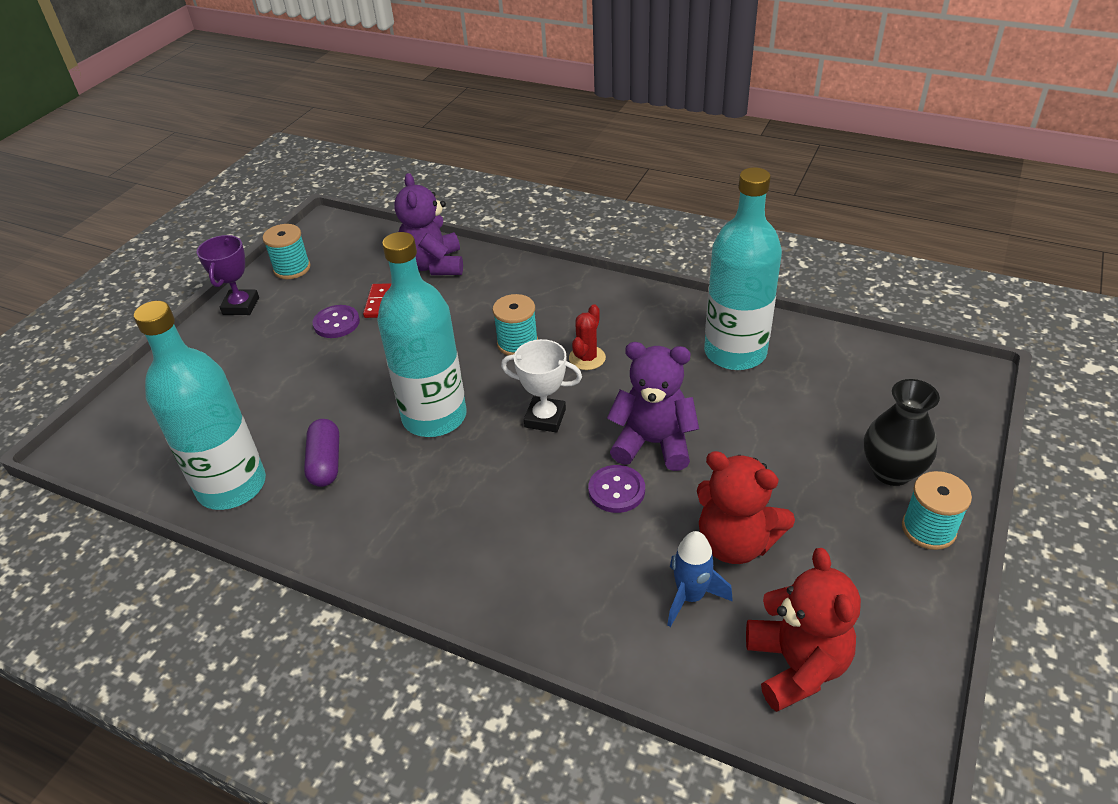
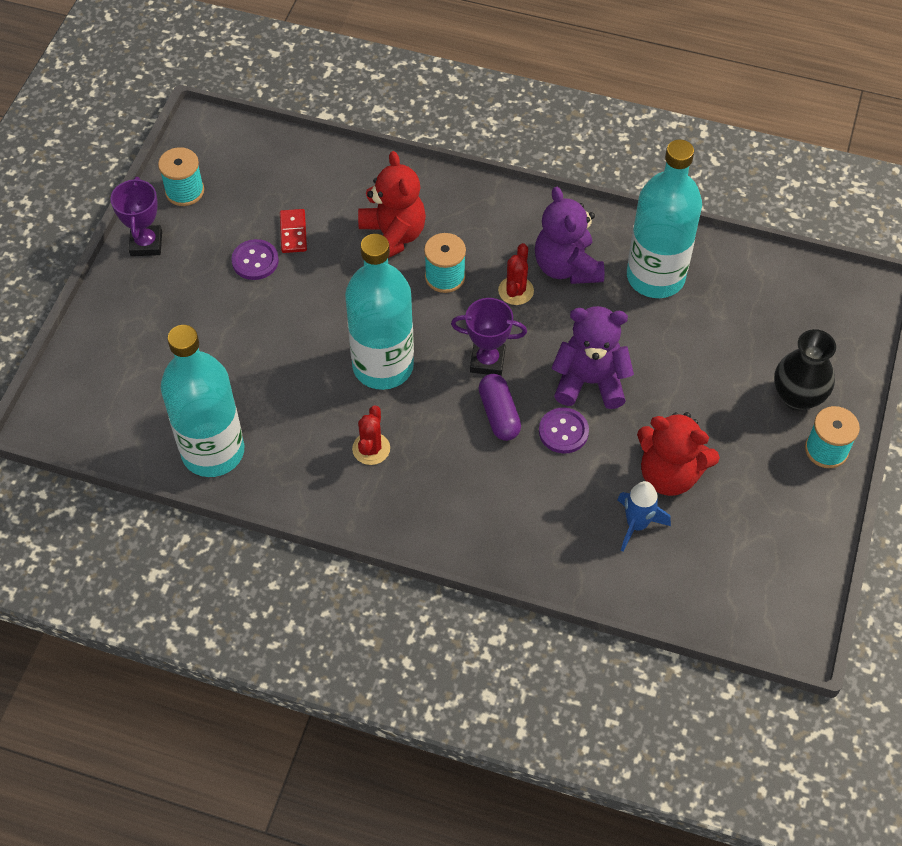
camera: 10 degrees left, 15 degrees up
(325, 462) = (293, 421): purple capsule -> purple capsule (499, 414)
(399, 494) = (371, 449): none -> red cactus
(434, 265) = (337, 180): purple teddy bear -> purple teddy bear (567, 267)
(545, 418) = (487, 361): white trophy -> purple trophy
(796, 665) = (723, 574): red teddy bear -> red teddy bear (392, 237)

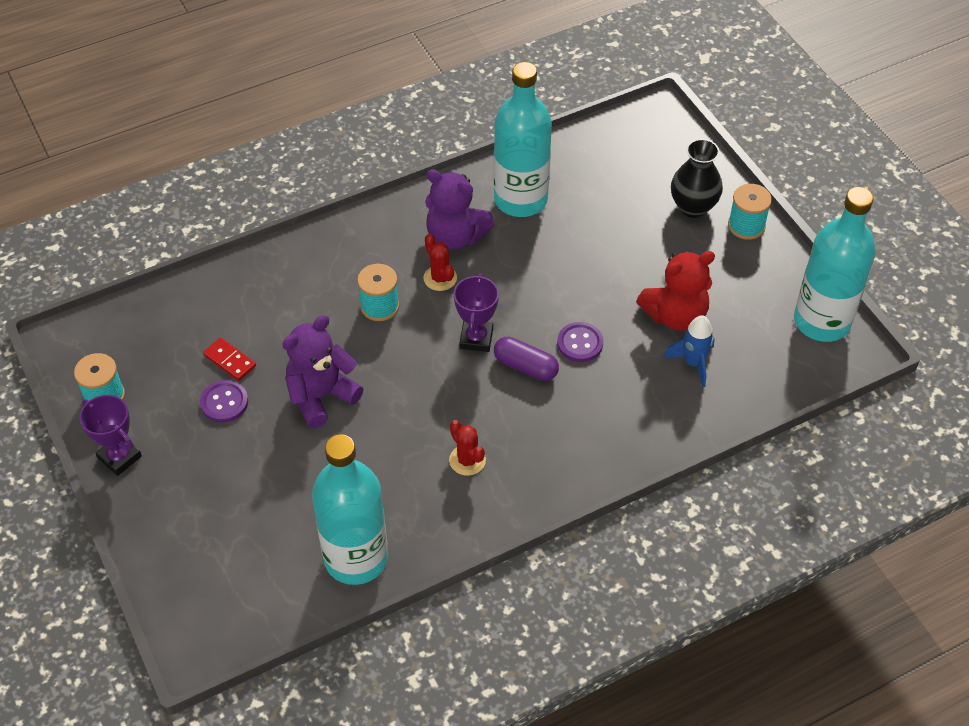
camera: 45 degrees left, 5 degrees down
(383, 366) = (408, 399): turquoise bottle -> turquoise bottle (822, 321)
(392, 237) = (309, 308): red teddy bear -> none
(487, 361) = (476, 338): purple trophy -> purple trophy turned 45 degrees counterclockwise
(590, 382) = (558, 298): purple teddy bear -> purple teddy bear (321, 396)

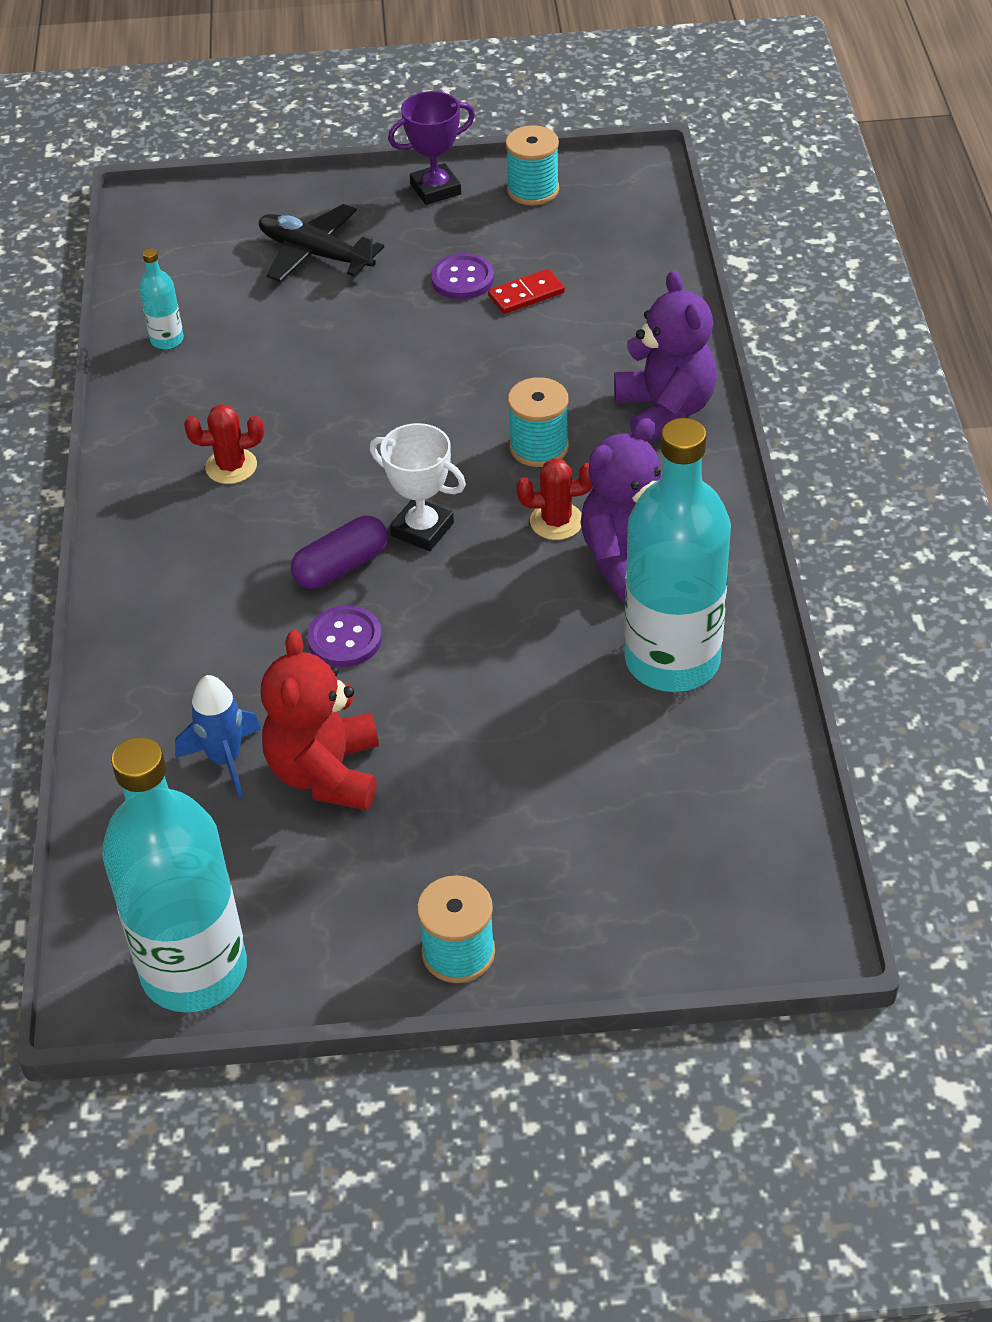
camera: 115 degrees right, 5 degrees down
(223, 504) = (315, 254): none -> black plane
(321, 396) = (419, 360): purple teddy bear -> purple teddy bear (665, 411)
(356, 558) = (167, 340): turquoise bottle -> turquoise bottle, size x0.41
(476, 338) = (422, 529): purple trophy -> white trophy
(693, 207) = (541, 890): black vase -> none

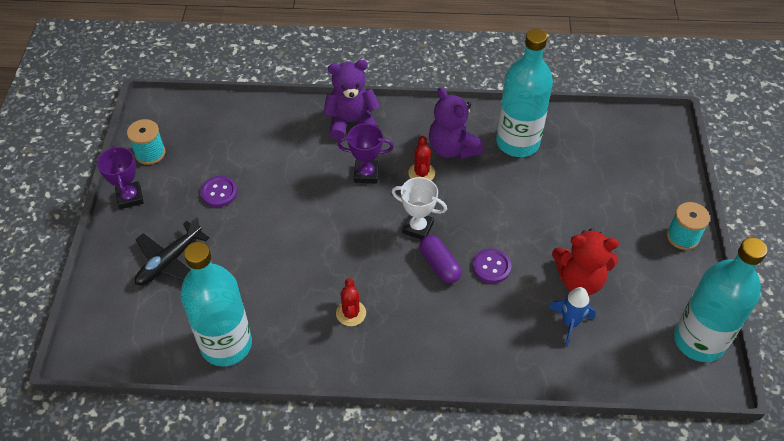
camera: 85 degrees left, 5 degrees up
(167, 340) = (226, 344): turquoise bottle -> turquoise bottle, size x2.42
(422, 529) = (418, 228): white trophy -> white trophy turned 75 degrees clockwise
(526, 295) = (242, 166): red domino -> none
(539, 447) = (366, 174): turquoise spool -> purple trophy

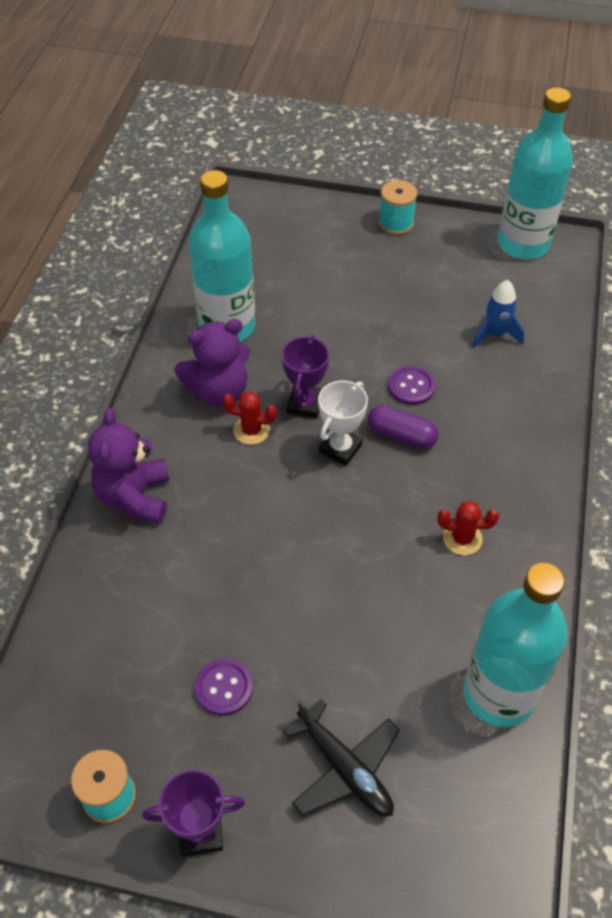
camera: 80 degrees left, 0 degrees up
(366, 174) = (237, 492): purple trophy -> purple trophy (305, 404)
(439, 265) = (401, 435): purple capsule -> purple capsule turned 45 degrees clockwise
(579, 280) = (440, 315): red teddy bear -> none

